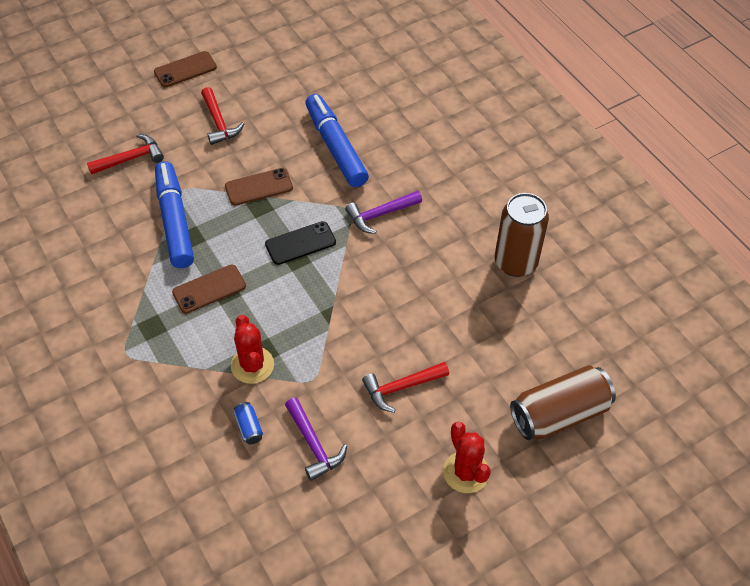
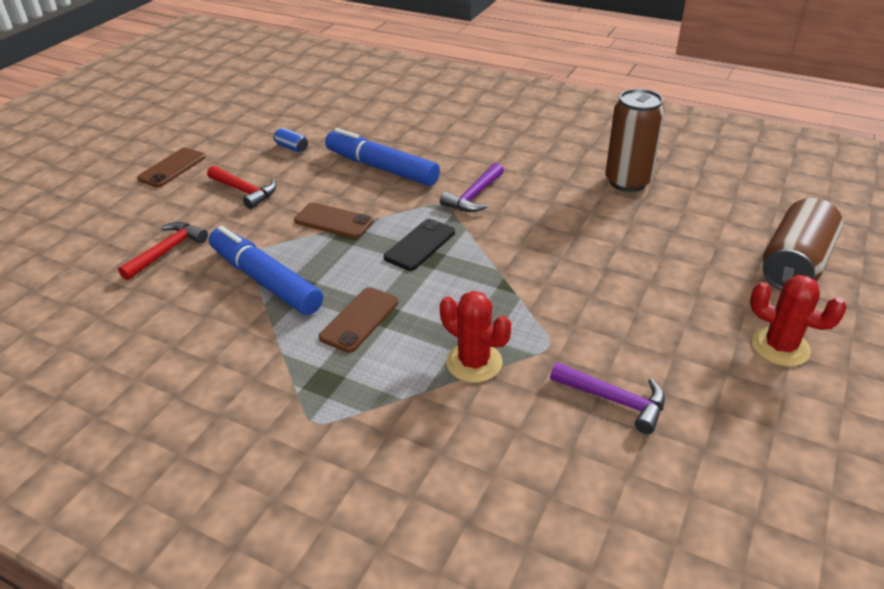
camera: 30 degrees left, 15 degrees down
(249, 427) = (530, 420): blue can -> blue can (292, 147)
(259, 187) = (333, 221): brown phone -> brown phone turned 75 degrees clockwise
(401, 388) = (641, 310): red hammer -> none

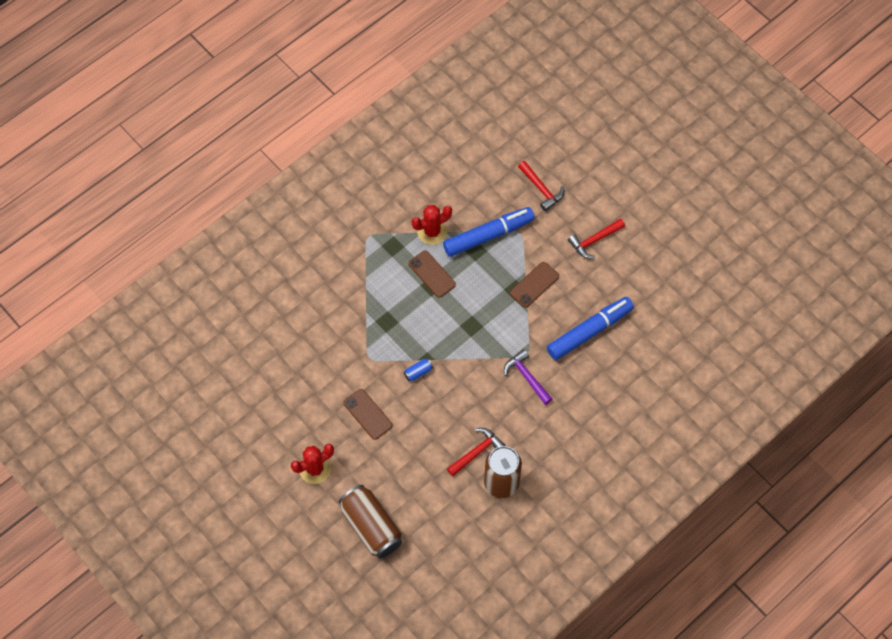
camera: 110 degrees right, 25 degrees up
(172, 168) = (646, 201): brown phone -> brown phone (368, 414)
(292, 147) = (645, 281): blue can -> blue can (418, 372)
(420, 245) = (486, 326): black phone -> none
(474, 362) = (374, 317): red cactus -> red cactus (432, 232)
(606, 208) = (477, 452): none -> red hammer
(615, 400) = (319, 369): purple hammer -> none

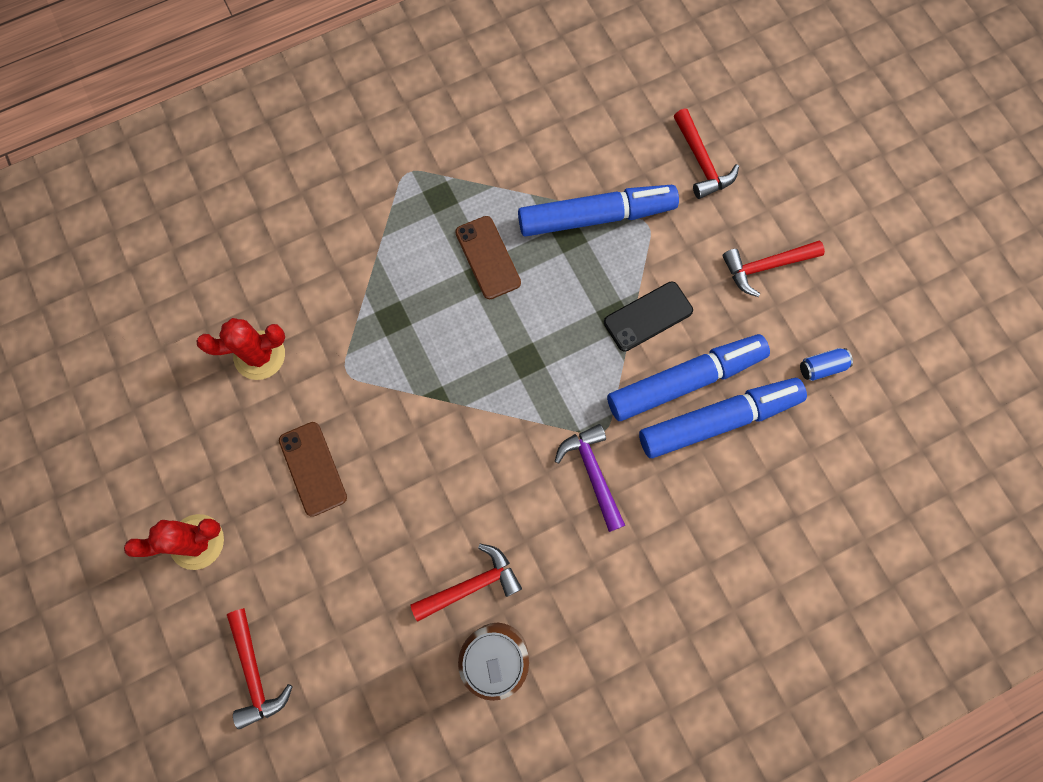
camera: 15 degrees right, 10 degrees up
(371, 526) = (255, 673): brown can -> red hammer
(418, 372) = (416, 417): blue can -> blue can (821, 367)
(432, 232) = (508, 189): red cactus -> red cactus (259, 355)
(534, 285) = (648, 316): brown phone -> black phone
(565, 315) = (685, 381): none -> blue marker

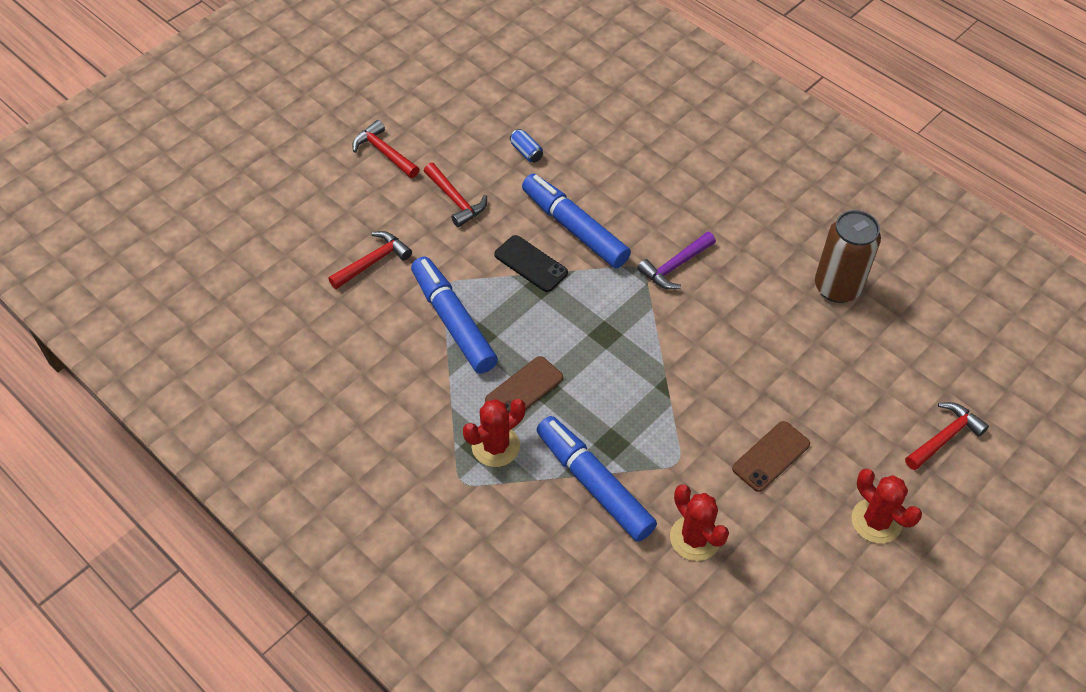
camera: 110 degrees left, 20 degrees down
(433, 211) = (495, 446): none -> red cactus
(472, 585) = (798, 317): red hammer -> red hammer (384, 152)
(718, 420) = (596, 202): blue marker -> blue marker (594, 484)

